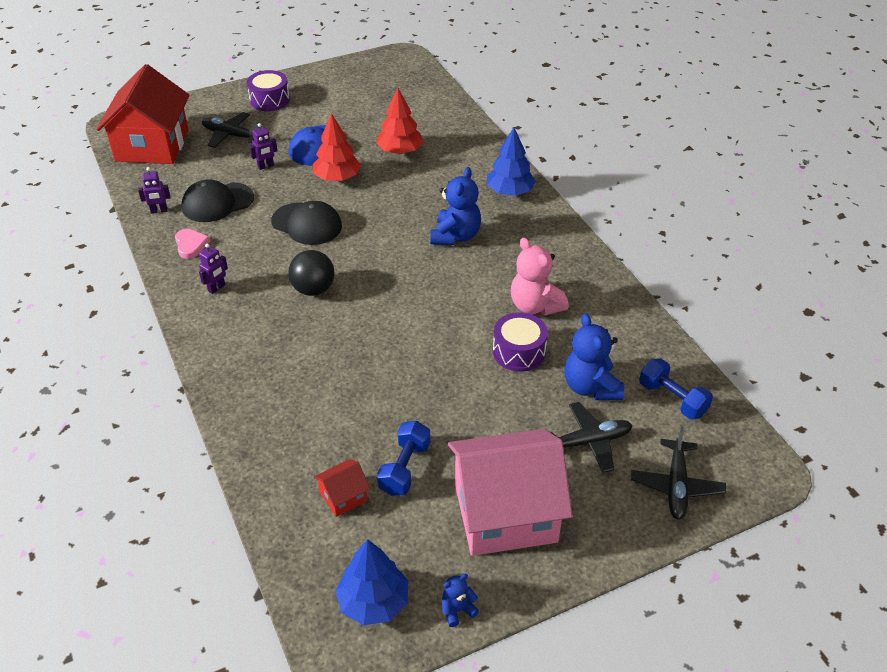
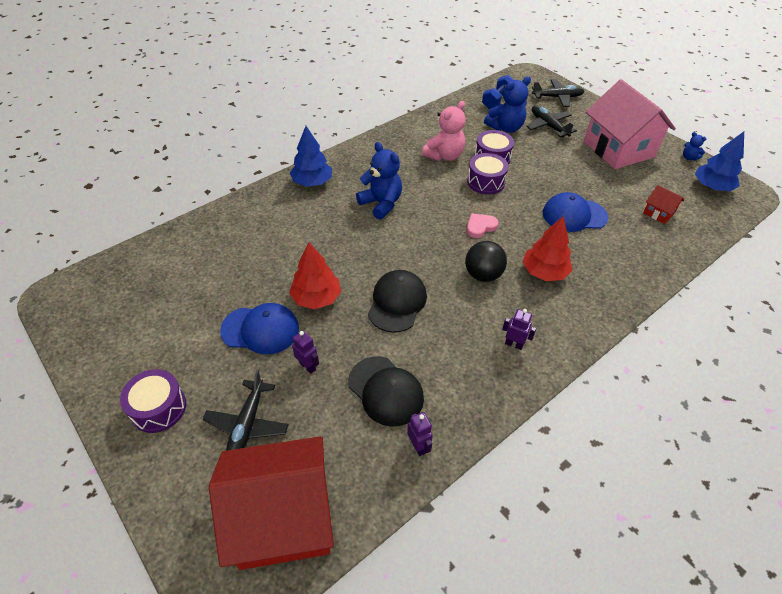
camera: 105 degrees left, 5 degrees up
(191, 245) = (463, 389): pink heart -> pink heart (480, 227)
(374, 399) = (574, 215): none -> blue cap
(400, 151) = (261, 260): red tree -> red tree (544, 272)
(404, 468) = (618, 191): blue dumbbell -> none
(455, 236) = (381, 204): blue teddy bear -> blue teddy bear turned 45 degrees clockwise
(468, 332) = (485, 182): none -> purple drum

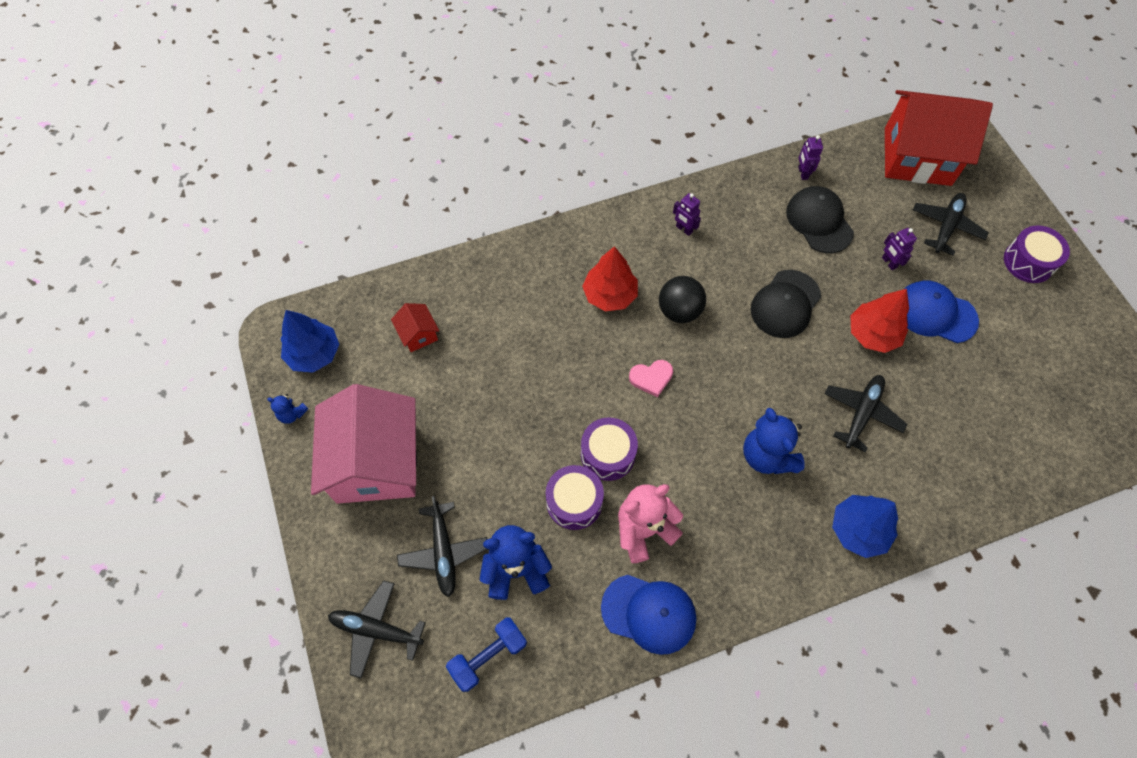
camera: 160 degrees left, 15 degrees up
(318, 242) = (861, 413): none -> black plane
(574, 215) = (524, 361): blue cap -> blue cap (649, 613)
(689, 157) = (292, 414): blue teddy bear -> blue teddy bear turned 135 degrees clockwise

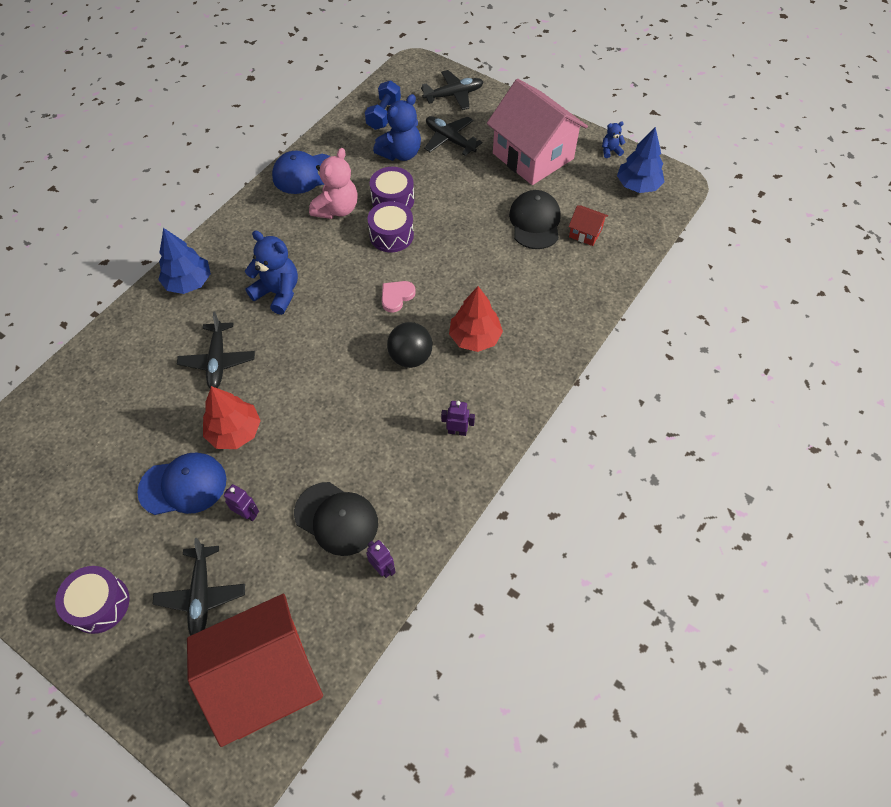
camera: 145 degrees right, 5 degrees down
(785, 304) = (325, 414): black cap -> black cap (535, 222)

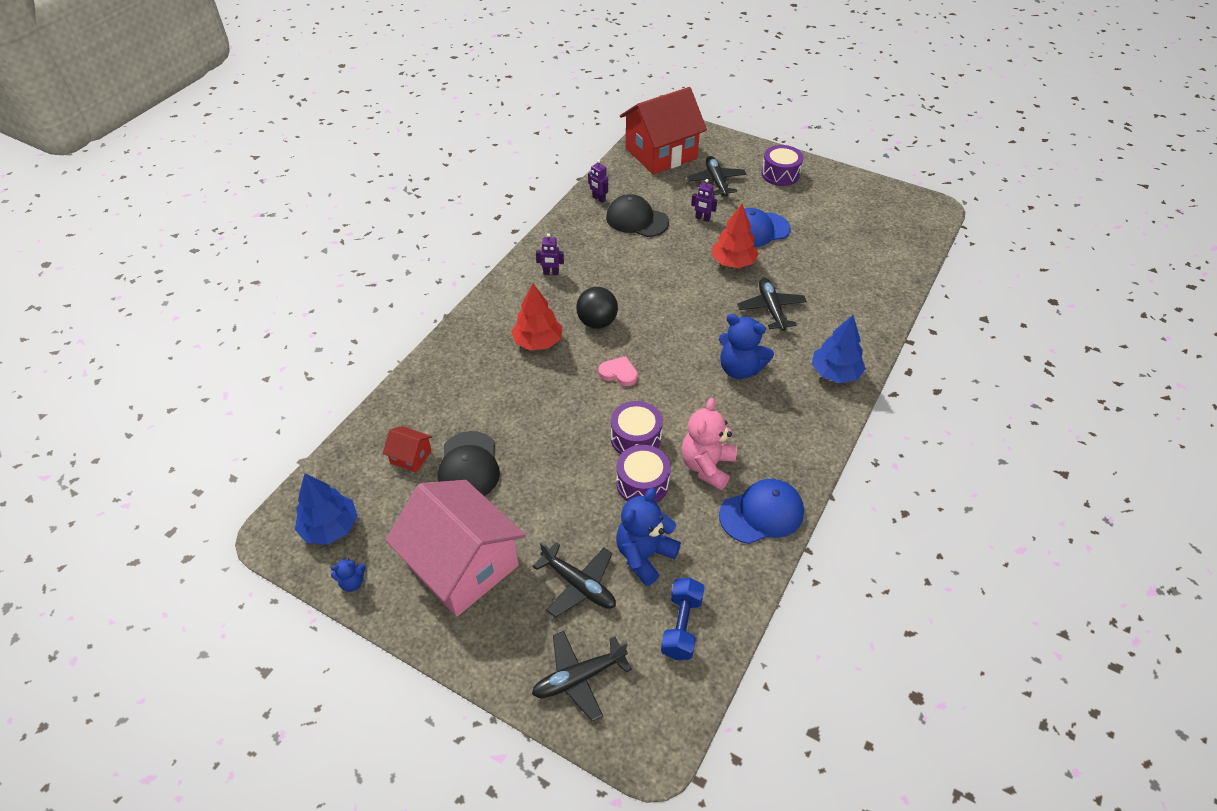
camera: 175 degrees right, 10 degrees down
(396, 297) = (619, 373): pink heart -> pink heart turned 105 degrees counterclockwise

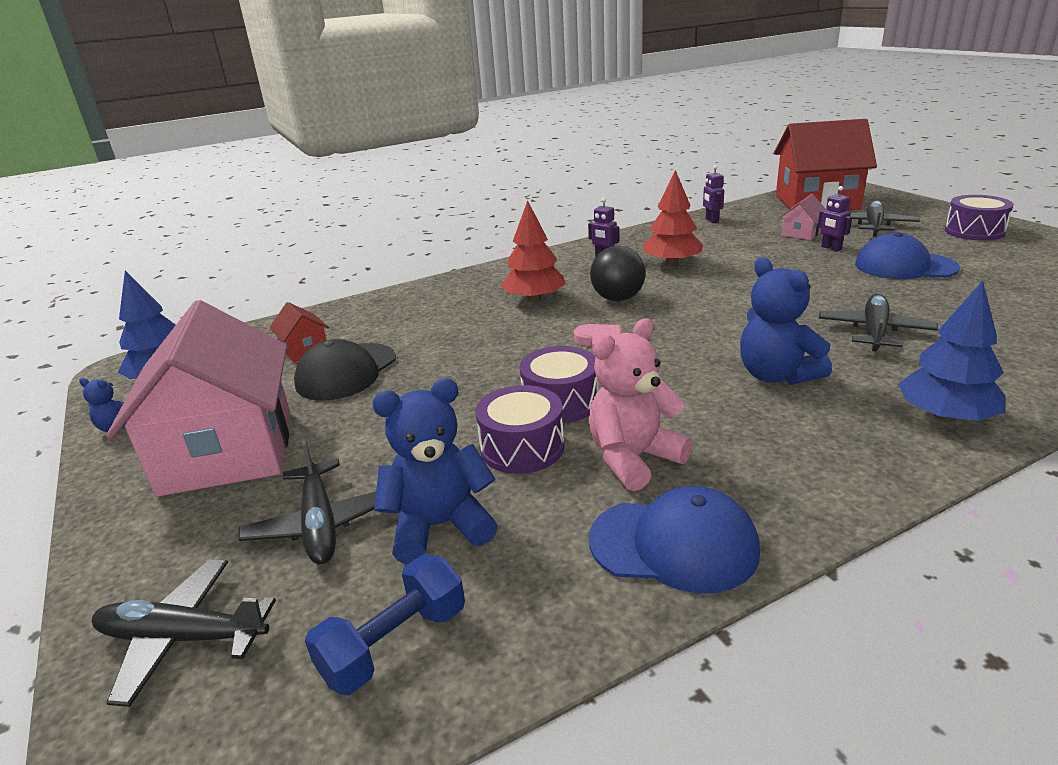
camera: 35 degrees right, 20 degrees down
(637, 220) = (743, 238): black cap -> none
(673, 203) = (801, 233): none -> pink house
(733, 262) = (846, 285): red tree -> red tree (671, 263)

